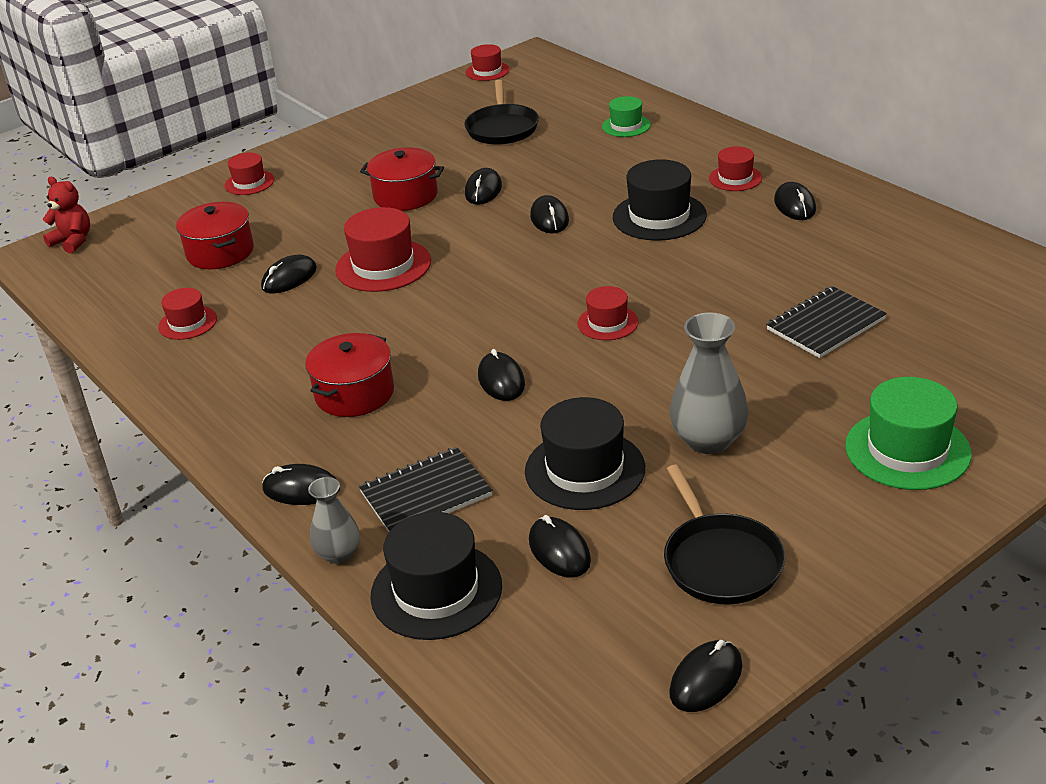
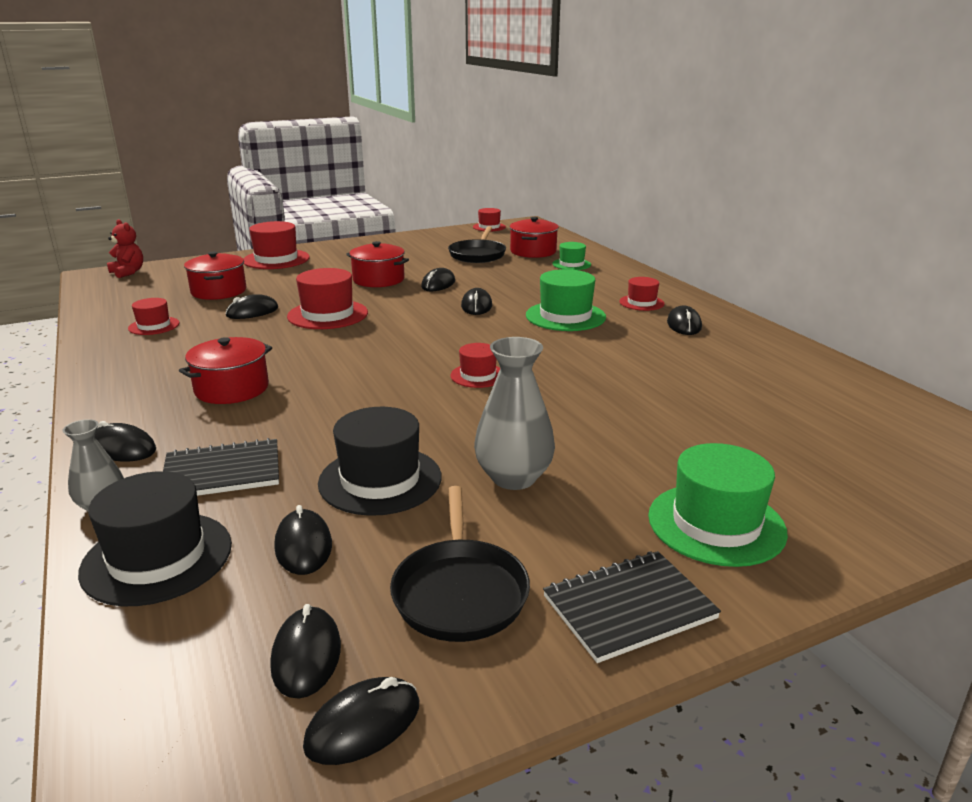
camera: 10 degrees right, 10 degrees down
(249, 183) = (276, 259): red hat -> red hat, size x1.72
(501, 380) = (358, 400): black mouse -> black mouse (306, 655)
(568, 110) = (533, 251): none -> red pot
(659, 216) = (565, 316): black hat -> green hat
(825, 324) = (674, 407): black notebook -> black notebook (629, 607)

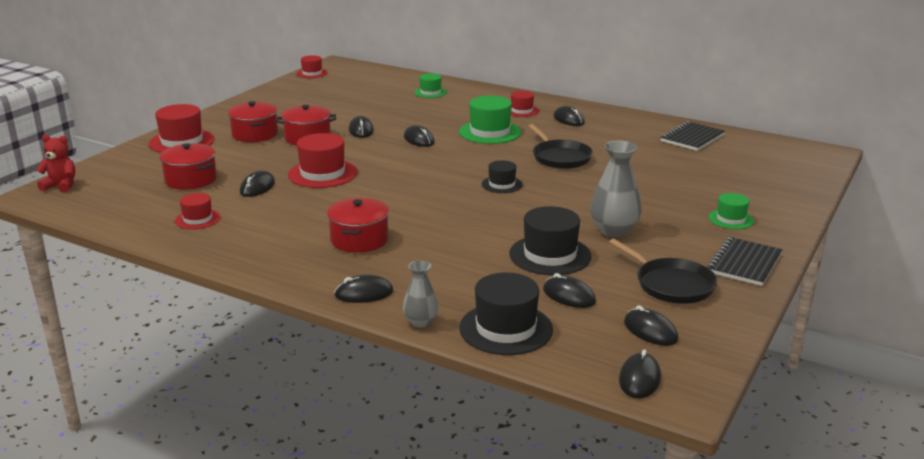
camera: 35 degrees left, 0 degrees up
(222, 472) = (455, 282): black notebook -> black notebook (692, 138)
(363, 725) = (712, 340): black mouse -> black mouse (639, 379)
(478, 255) = (347, 99): black pan -> black pan (560, 157)
(478, 375) = (502, 184): red hat -> black hat
(533, 251) = (384, 88): red pot -> red pot (255, 134)
(716, 524) = (731, 219): green hat -> green hat, size x0.58

